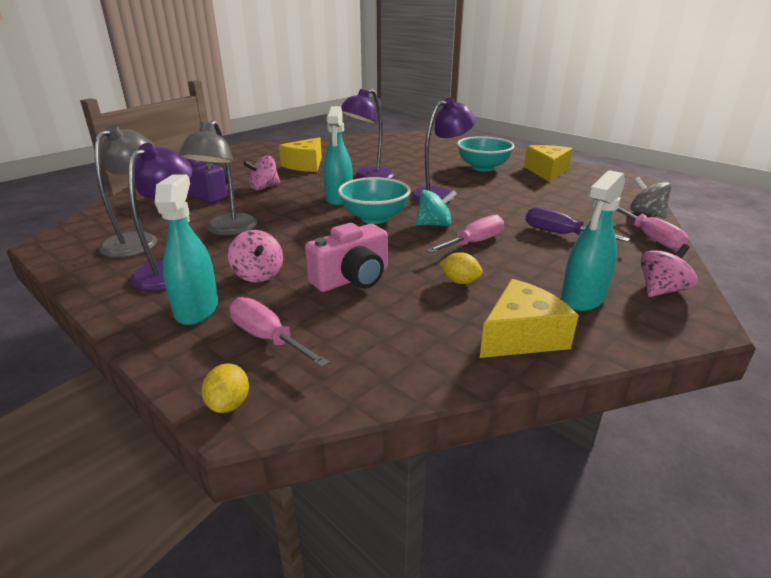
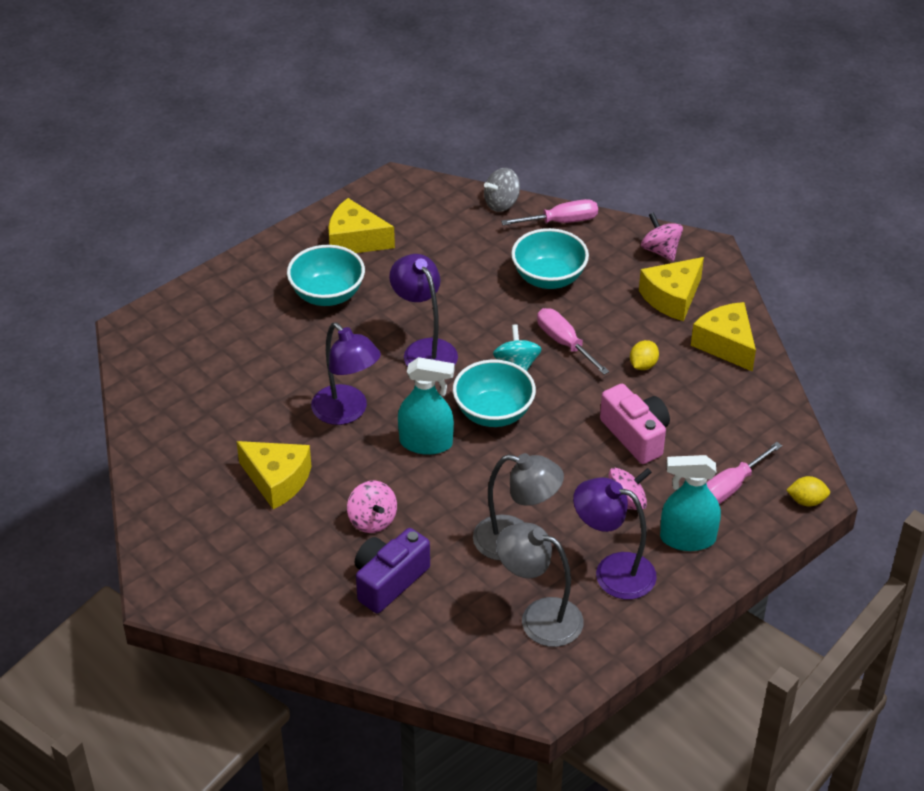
camera: 85 degrees left, 15 degrees up
(560, 234) = (549, 278): purple screwdriver -> turquoise bowl
(583, 298) = (672, 298): turquoise spray bottle -> yellow cheese

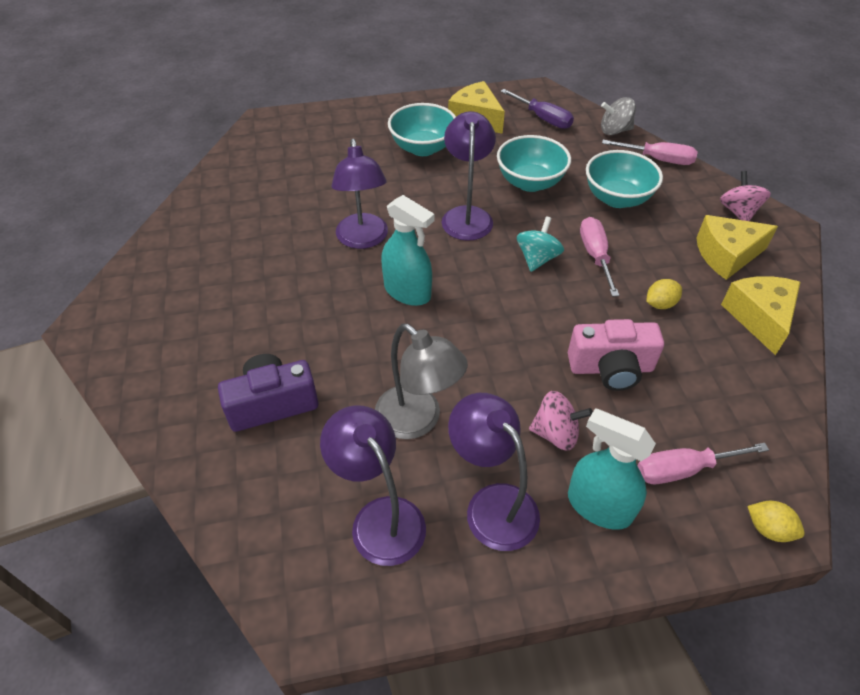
camera: 30 degrees right, 5 degrees up
(277, 480) = (261, 271): yellow cheese -> none
(372, 520) = (306, 339): pink spinning top -> none
(423, 215) = (543, 118): none -> purple screwdriver
(493, 413) = (486, 290): turquoise bowl -> turquoise bowl (530, 182)
(539, 617) = (380, 517): grey lamp -> purple lamp
(636, 435) = (611, 368): pink camera -> pink camera turned 90 degrees clockwise

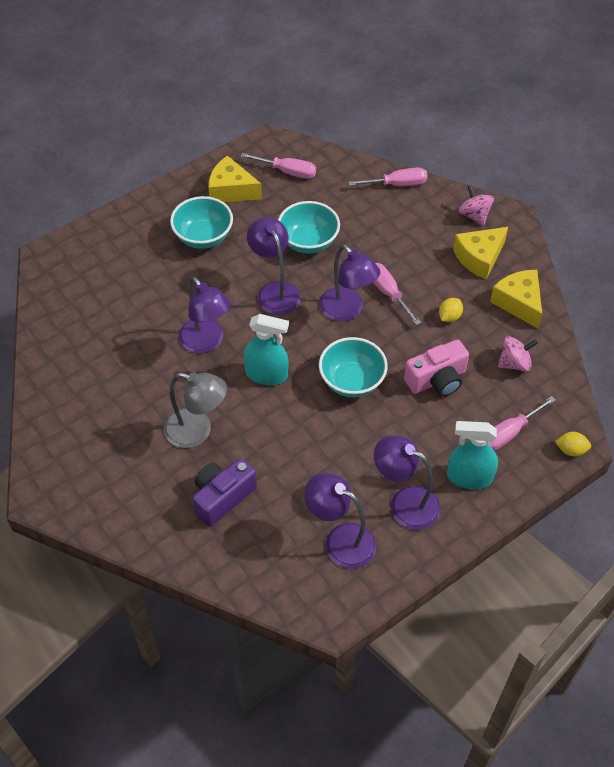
camera: 25 degrees left, 5 degrees up
(417, 421) = (329, 468): grey lamp -> grey lamp (197, 431)
(537, 258) = (347, 310): turquoise spinning top -> purple lamp
(543, 118) = (287, 171): purple screwdriver -> pink screwdriver
(555, 433) = (422, 440): pink spinning top -> pink spinning top (514, 363)
(614, 130) = (351, 165): grey spinning top -> none
(617, 198) = (381, 234): turquoise bowl -> turquoise bowl (352, 381)

